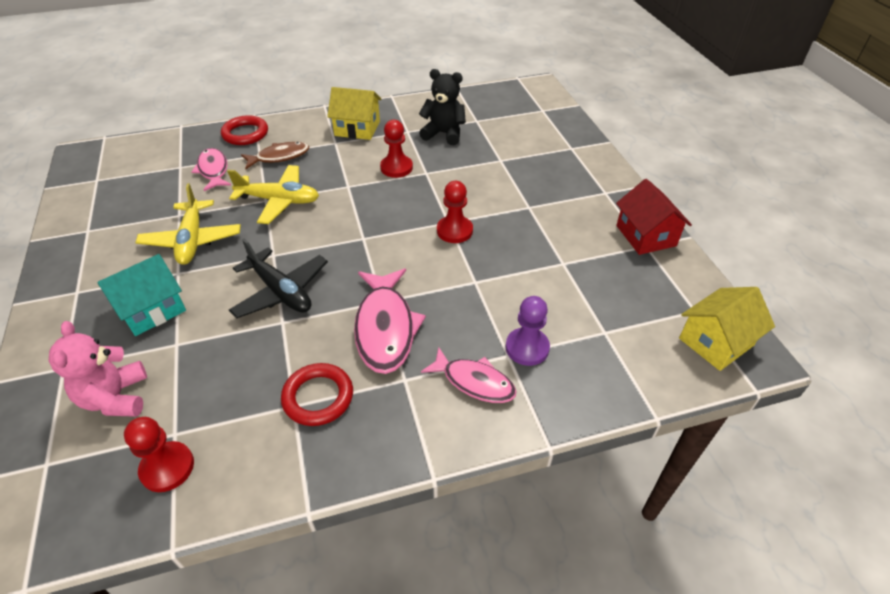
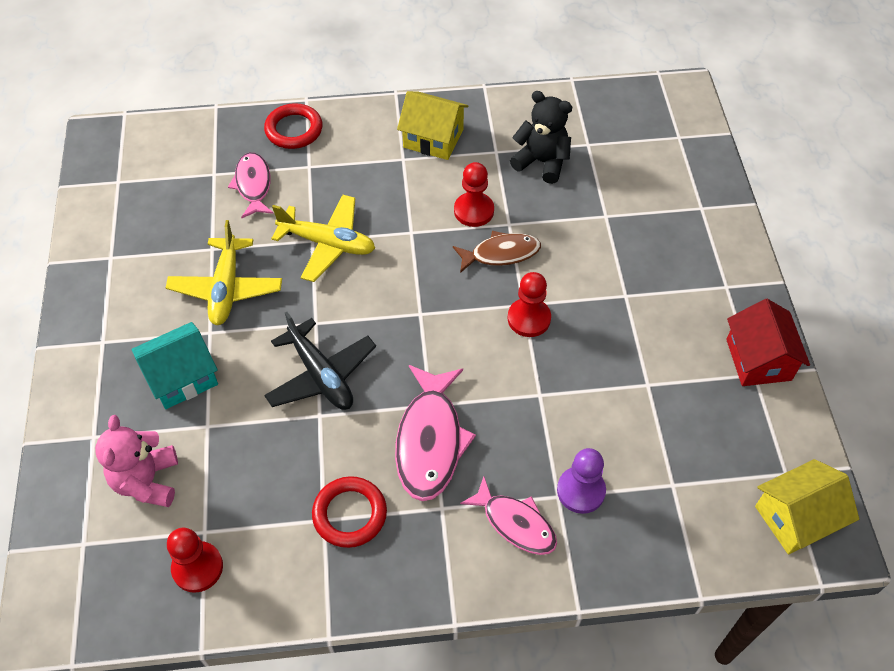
camera: 10 degrees right, 10 degrees up
(279, 157) = (333, 174): brown fish -> brown fish (501, 254)

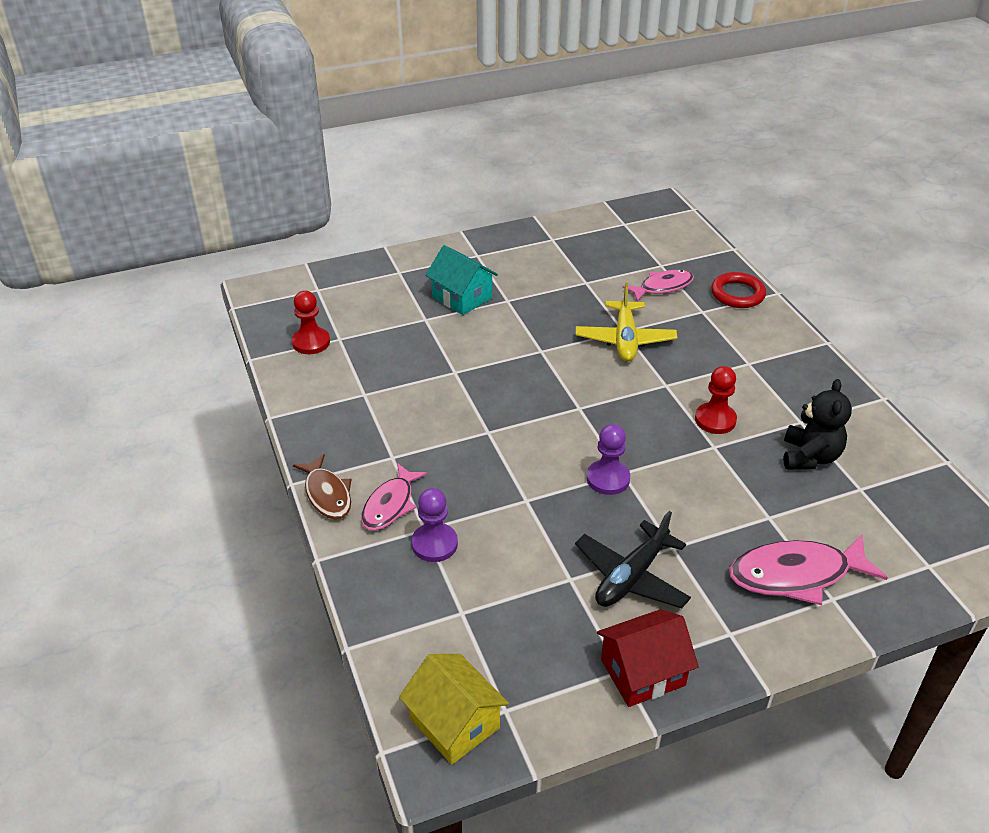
camera: 75 degrees right, 15 degrees down
(147, 481) = (371, 303): pink teddy bear -> none
(226, 288) = (552, 298): yellow plane -> none
(321, 375) = (492, 364): black plane -> black plane (631, 577)
(350, 514) = (372, 406): red ring -> none
(430, 441) = (453, 438): pink fish -> pink fish (796, 575)
(433, 138) = (787, 377): yellow house -> none
(501, 254) = (674, 447): brown fish -> brown fish (327, 494)
(529, 318) = (608, 479): red pawn -> purple pawn

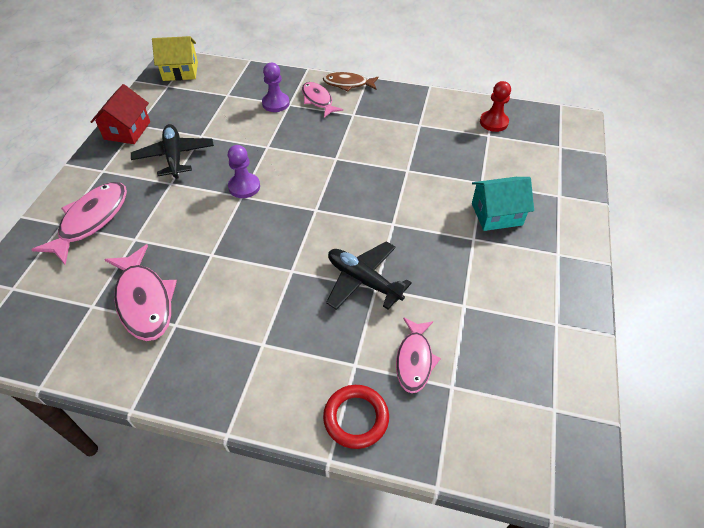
camera: 125 degrees right, 10 degrees up
(625, 339) = (363, 281): yellow plane -> black plane
(715, 420) = (231, 273): red pawn -> none
(809, 457) = (144, 301): black teddy bear -> pink fish

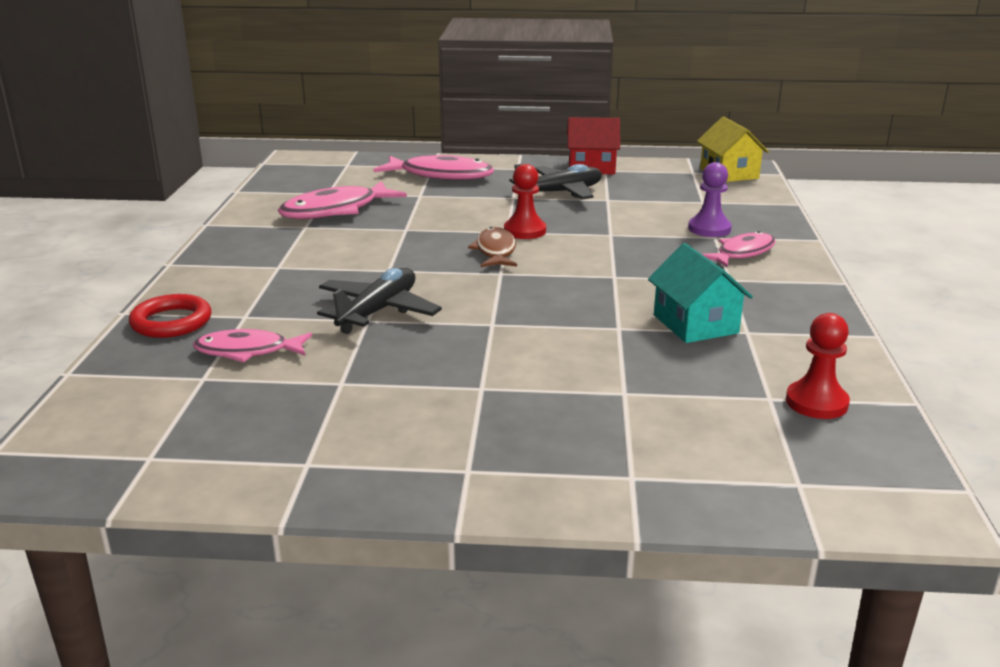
camera: 80 degrees right, 25 degrees down
(244, 187) = (525, 231): purple pawn -> red pawn
(348, 84) = (806, 269): brown fish -> brown fish (495, 251)
(496, 214) = (547, 408): turquoise house -> turquoise house (695, 324)

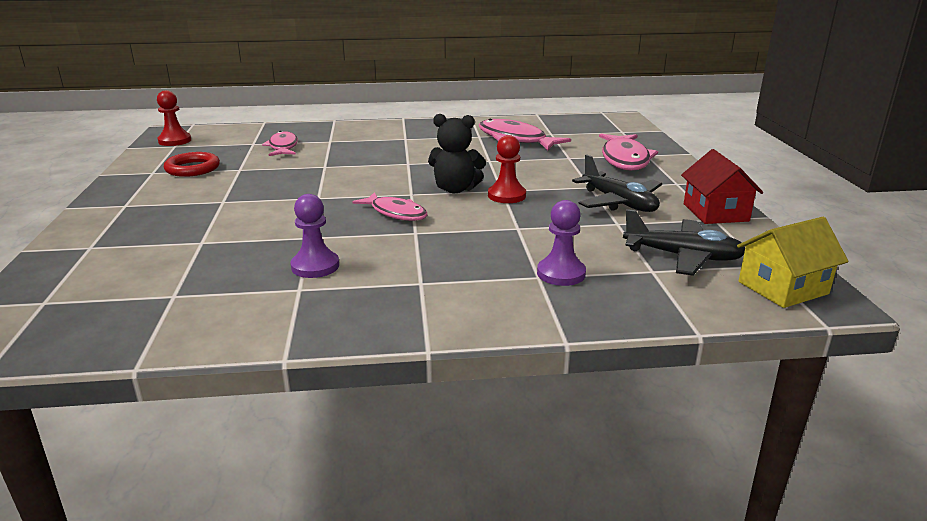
camera: 80 degrees right, 0 degrees up
(171, 322) = (322, 129): red ring -> red ring (192, 168)
(378, 311) = (337, 167): black plane -> black plane (682, 257)
(495, 251) = (455, 189): brown fish -> black teddy bear
(695, 324) = (315, 266): turquoise house -> purple pawn
(742, 253) = (495, 291): pink fish -> pink fish (396, 213)
(816, 402) = (156, 316): red pawn -> red pawn (175, 141)

